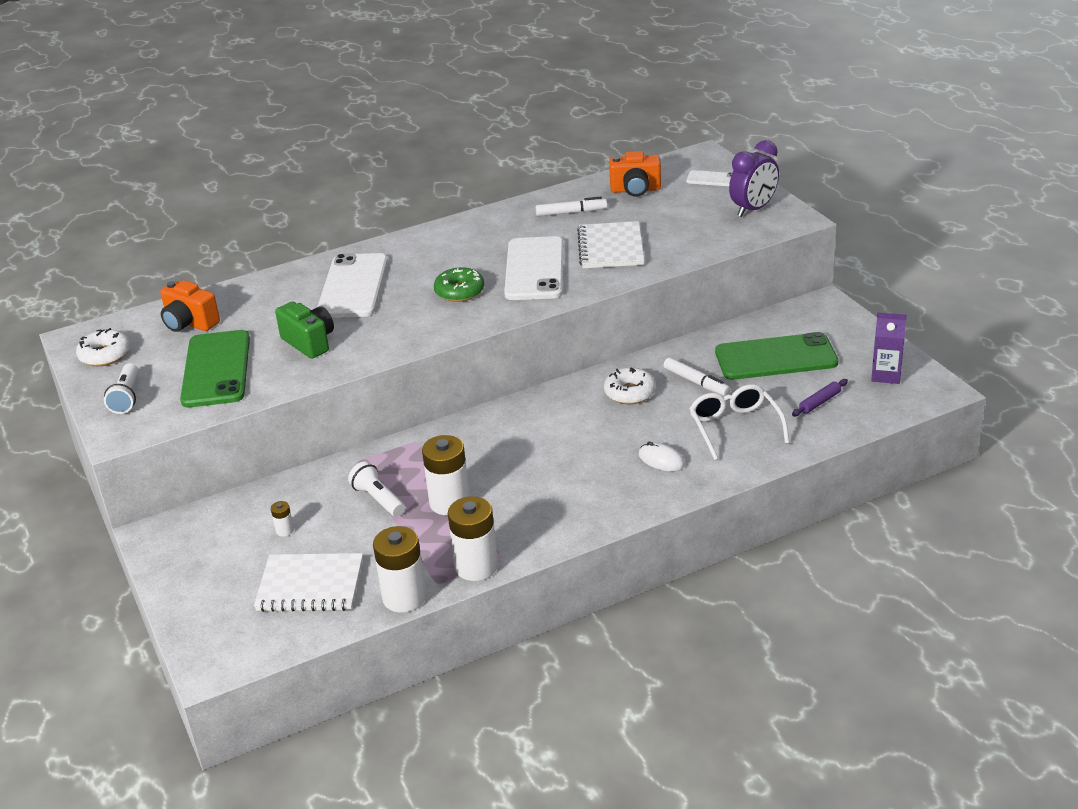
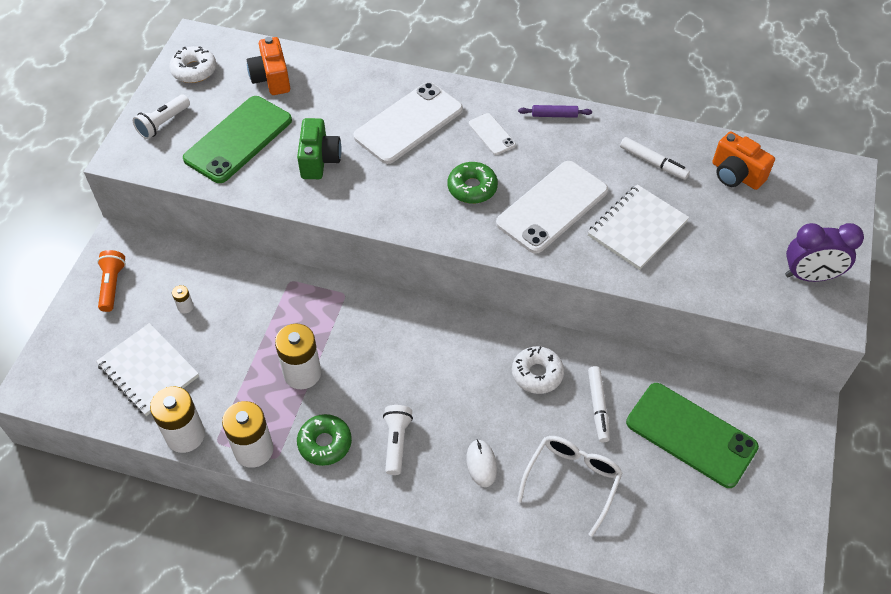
camera: 40 degrees right, 20 degrees up
(191, 560) = (112, 285): none -> orange flashlight
(378, 499) = (265, 329): white flashlight -> white flashlight (396, 442)
(528, 526) = (325, 443): none -> green donut
(712, 179) = (817, 210): white phone -> white phone (491, 134)
(819, 402) = (669, 515): purple rolling pin -> purple rolling pin (554, 115)
(886, 375) = (760, 535): purple carton -> none

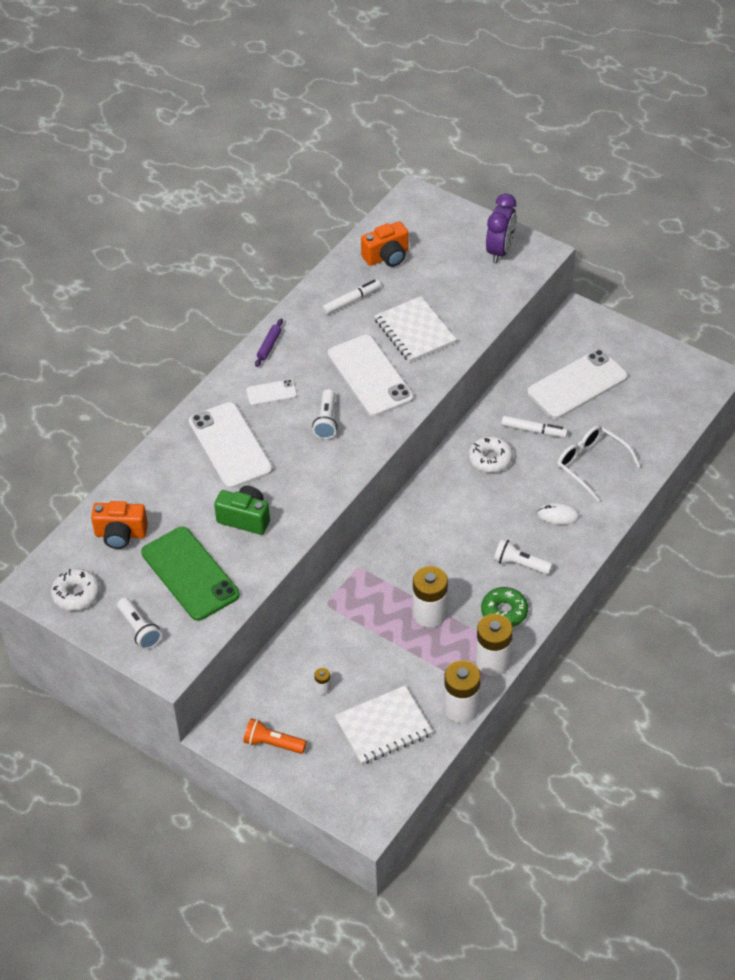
camera: 70 degrees left, 5 degrees down
(472, 188) = (326, 421): green donut -> white flashlight
(691, 435) = (577, 384): green phone -> white phone

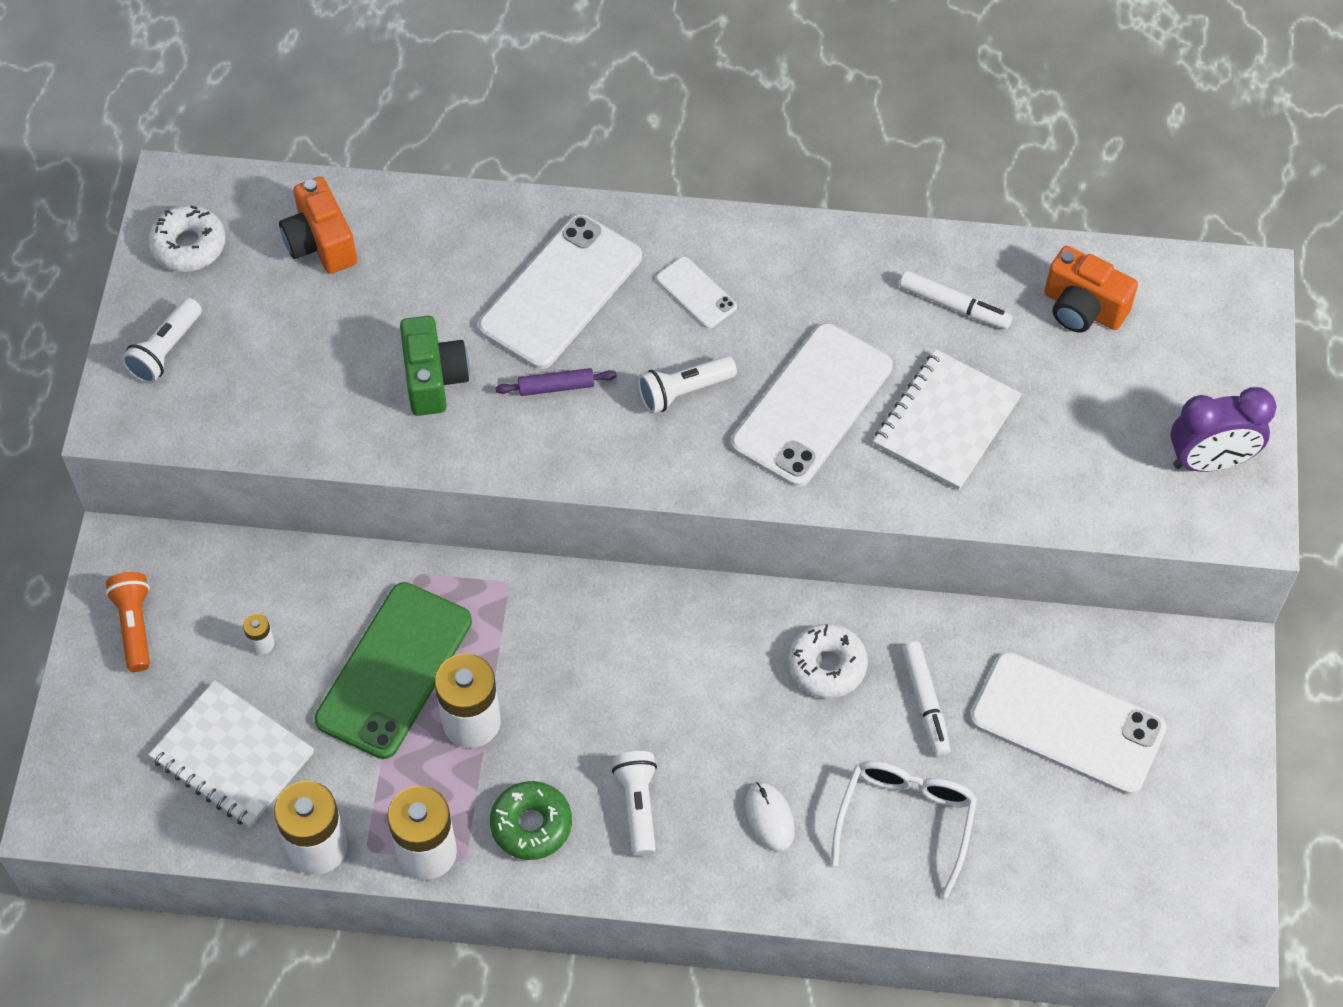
camera: 60 degrees right, 10 degrees up
(190, 574) = (295, 361): green phone -> green phone (394, 670)
(269, 346) = (788, 244): purple rolling pin -> purple rolling pin (556, 387)

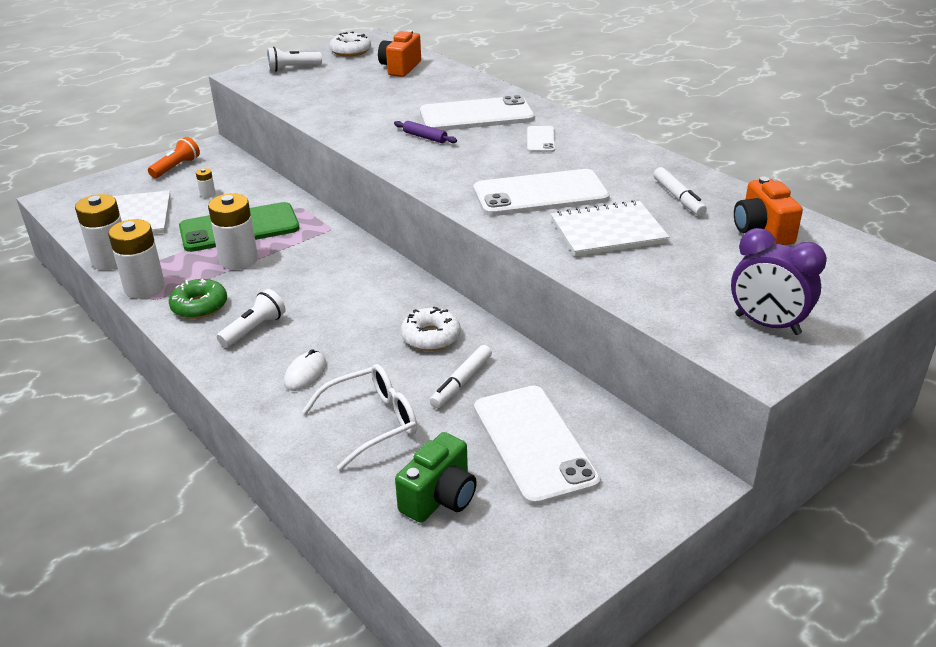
camera: 45 degrees right, 25 degrees down
(434, 379) = (377, 114): green camera -> green camera (439, 498)
(683, 391) = (482, 163): white flashlight -> none

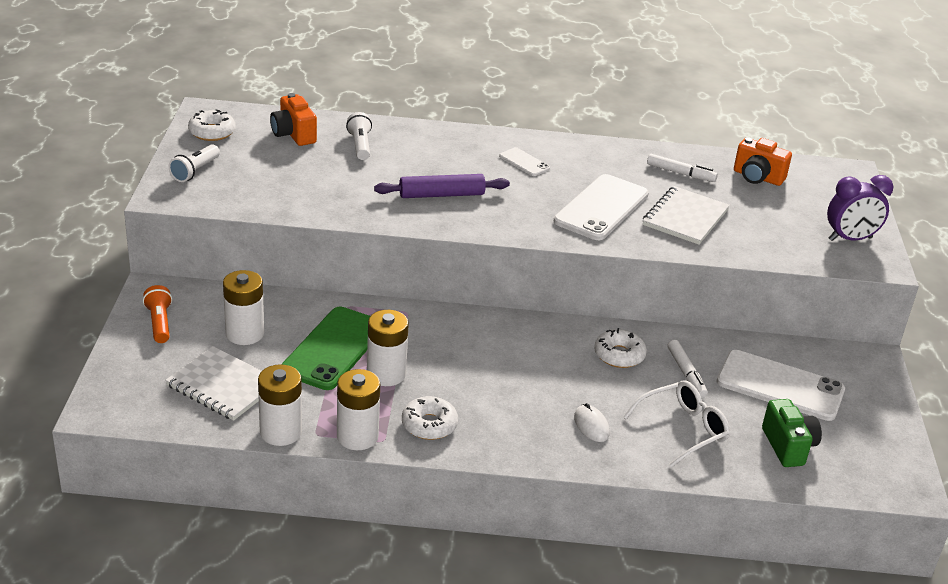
camera: 50 degrees left, 0 degrees up
(199, 306) = (429, 425): green donut -> white donut
(208, 194) = (244, 333): white battery -> white battery, size x2.27
(254, 329) = (501, 417): white flashlight -> white flashlight (360, 145)
(372, 422) = (683, 429): white glasses -> white glasses turned 45 degrees clockwise
(425, 137) = (441, 195): purple rolling pin -> purple rolling pin, size x1.79
(476, 115) = (442, 159): white phone -> none

